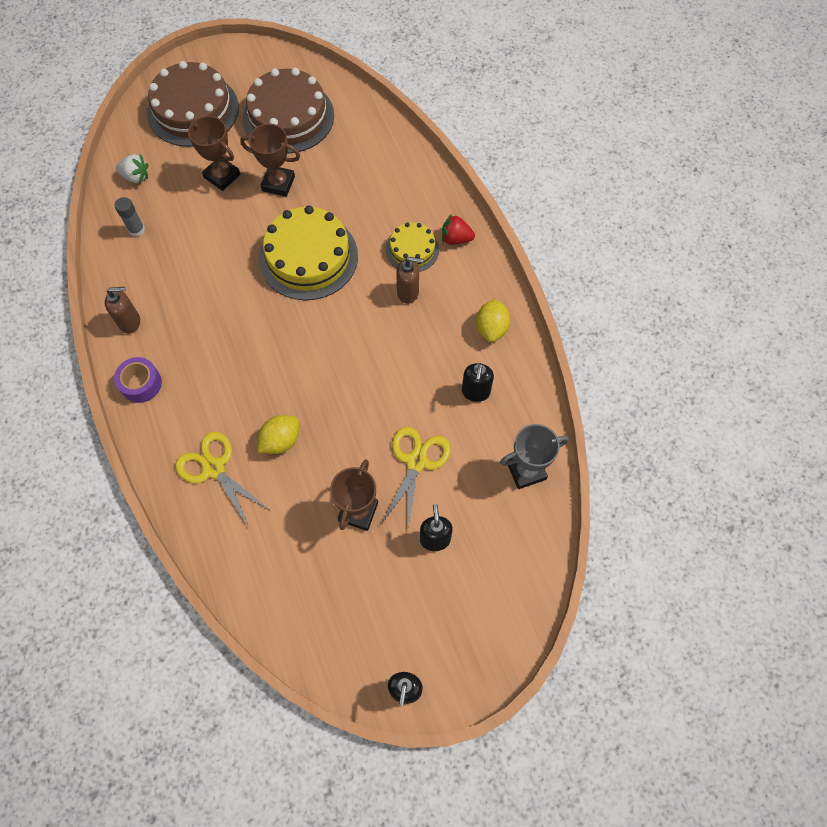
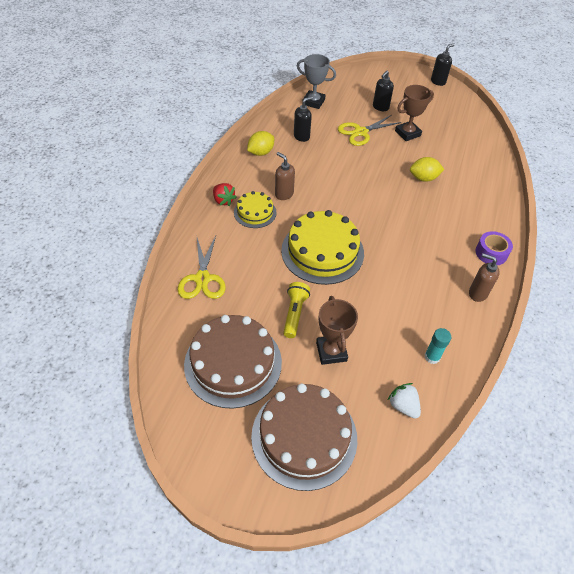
camera: 140 degrees left, 15 degrees down
(137, 230) = (432, 357): grey glue stick -> turquoise glue stick
(214, 468) = (471, 189): yellow scissors -> yellow scissors (202, 279)
(278, 183) = (295, 313): brown trophy -> yellow flashlight

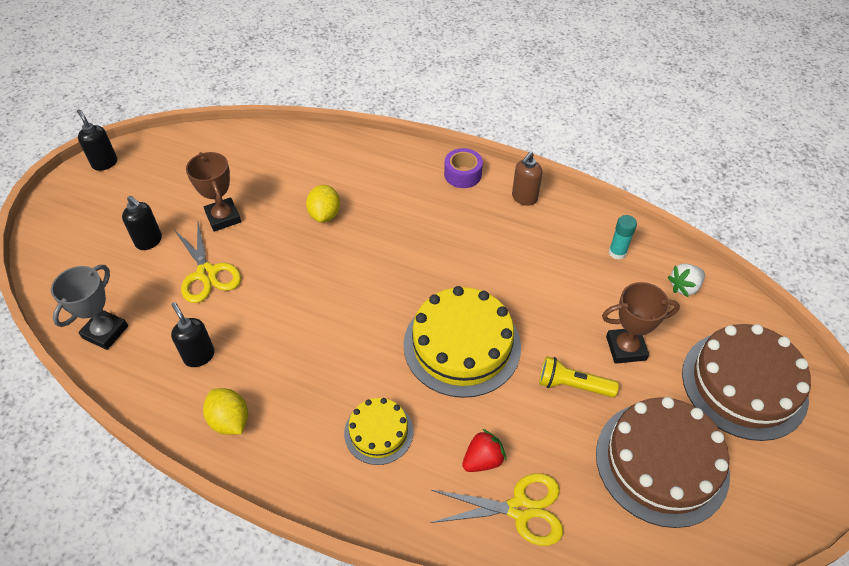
camera: 85 degrees left, 0 degrees up
(223, 200) = (347, 481): red strawberry -> red strawberry (483, 460)
(284, 194) = (340, 389): brown soap dispenser -> none

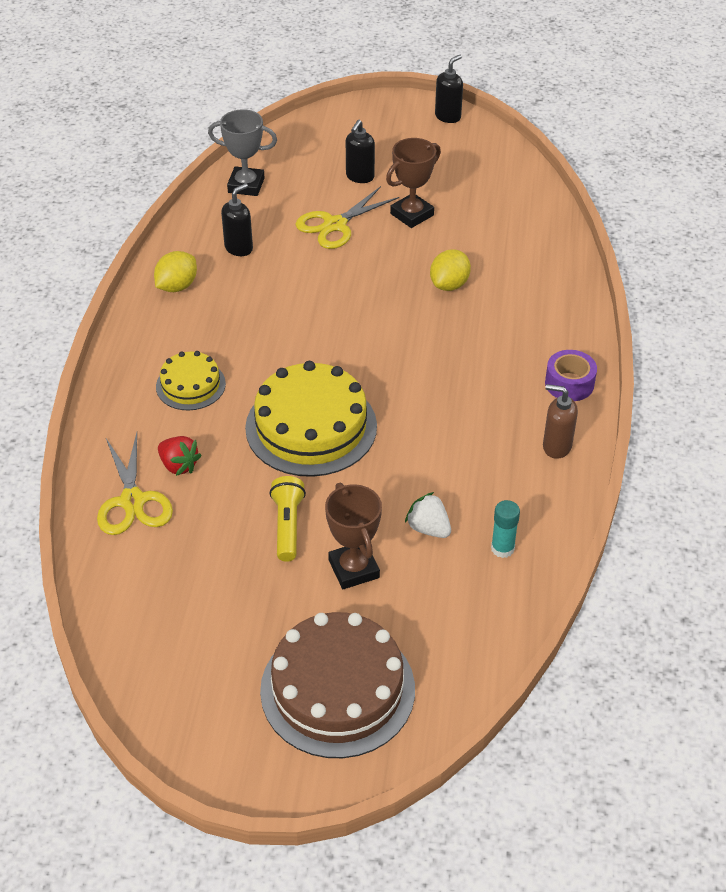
camera: 75 degrees right, 5 degrees down
(325, 214) = (449, 285): yellow lemon -> yellow lemon turned 45 degrees counterclockwise
(661, 462) = (210, 612): brown cake -> none
(684, 287) = (471, 622): white strawberry -> white strawberry (428, 528)

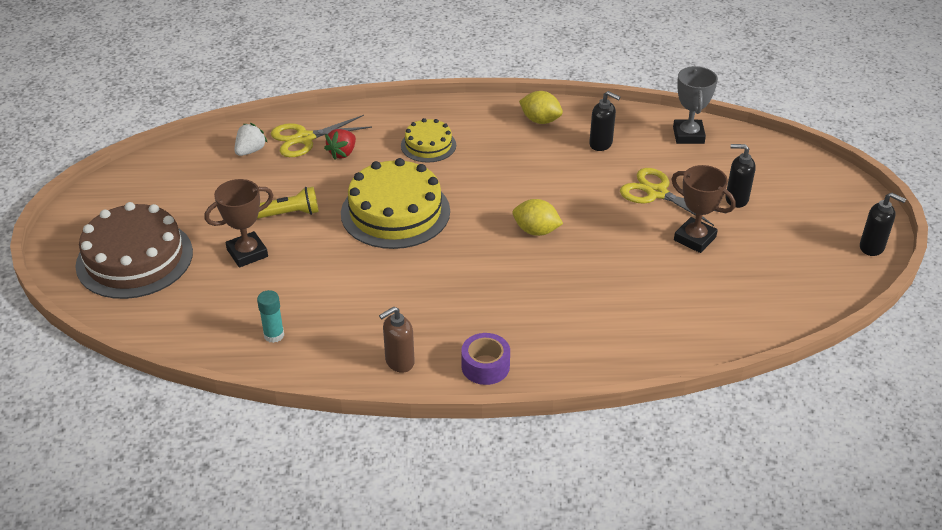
camera: 80 degrees right, 5 degrees down
(428, 528) = (292, 289): white strawberry -> white strawberry (250, 151)
(449, 285) = (600, 273): yellow lemon -> yellow lemon (536, 231)
(556, 446) = (399, 362): brown soap dispenser -> brown soap dispenser turned 135 degrees counterclockwise

